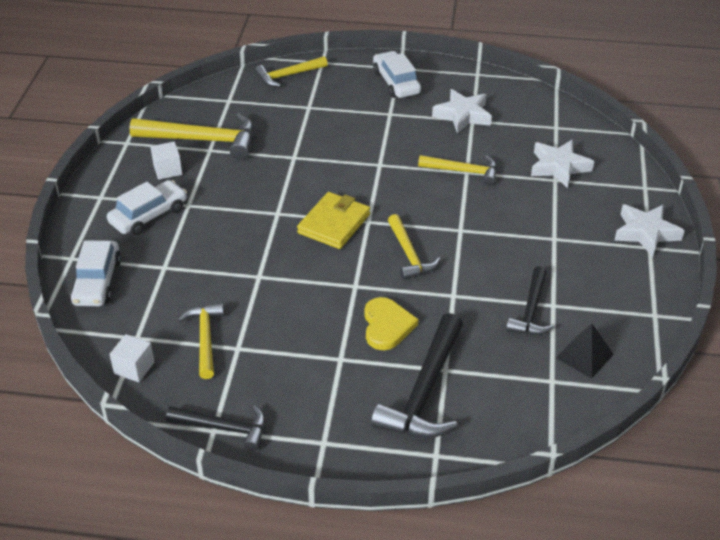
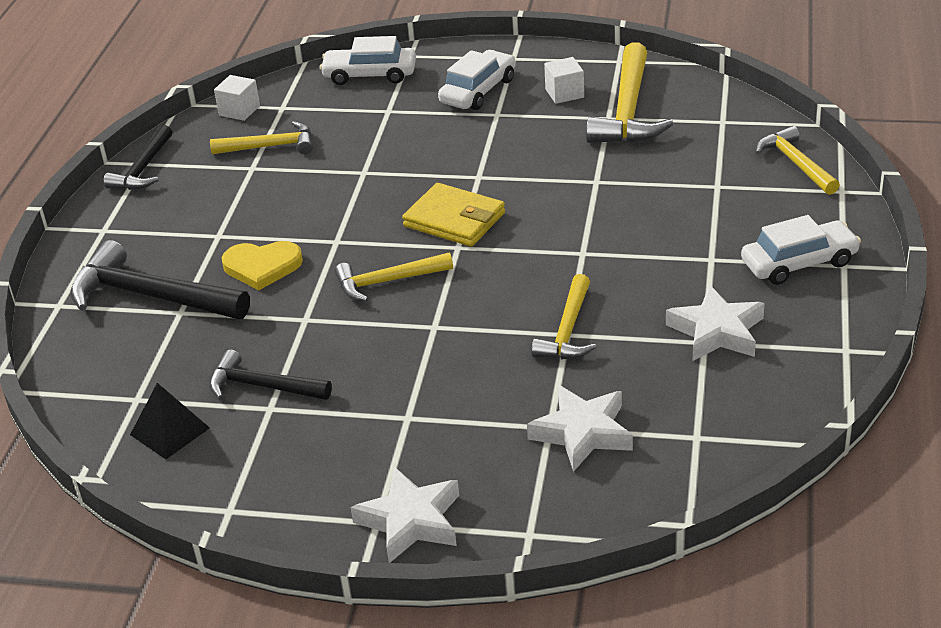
camera: 95 degrees right, 5 degrees down
(149, 215) = (478, 91): white car -> white car turned 105 degrees counterclockwise

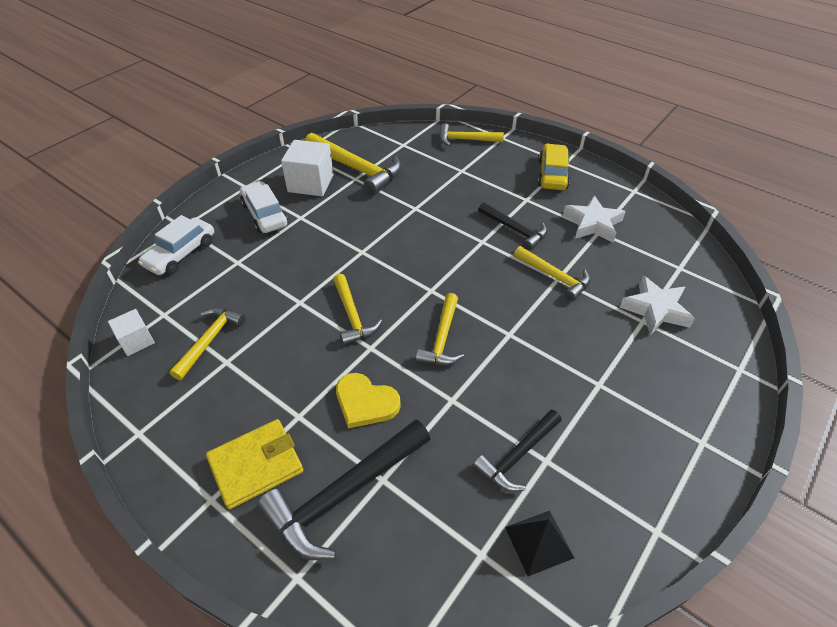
camera: 65 degrees left, 10 degrees up
(143, 169) = (147, 436): black hammer -> black hammer (515, 230)
(262, 266) = (365, 402): yellow heart -> yellow heart turned 90 degrees clockwise
(371, 212) = (352, 316): none -> yellow hammer
(410, 521) = (708, 423): white star -> none
(454, 220) = (400, 280): yellow wallet -> yellow wallet (256, 465)
(564, 93) = (310, 183): white cube -> white cube, size x1.71
(799, 263) = (552, 174): white car -> yellow car

